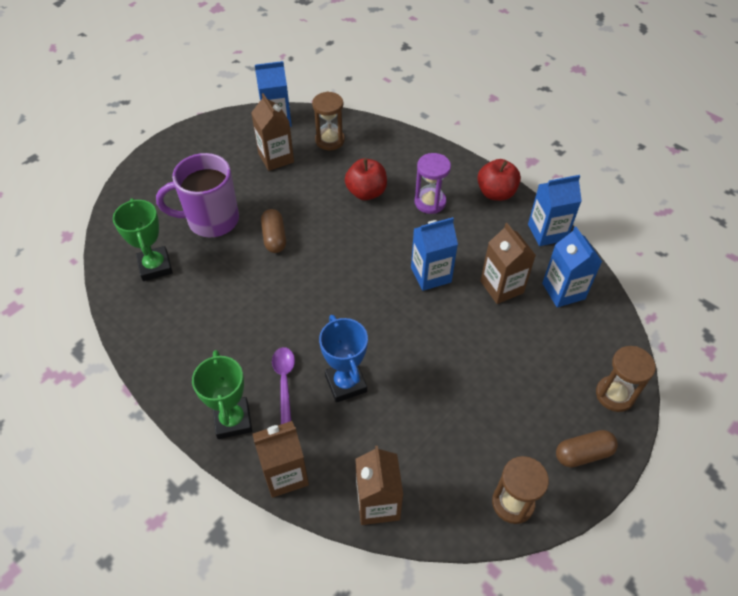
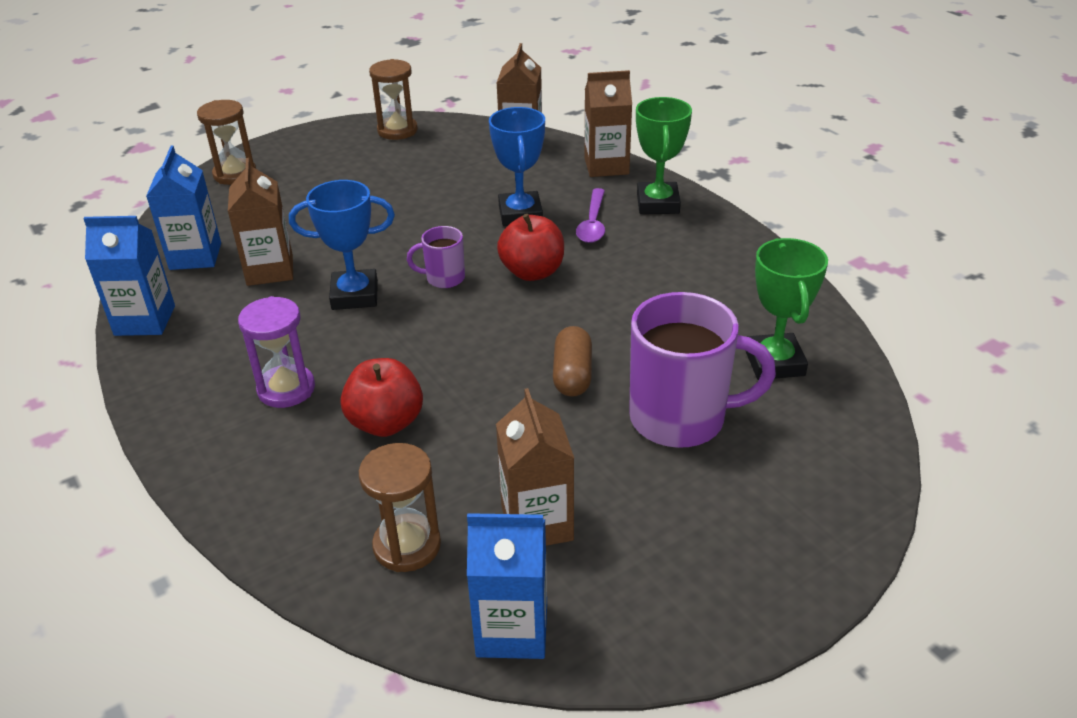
camera: 165 degrees left, 15 degrees down
(378, 300) = (444, 278): none -> purple mug
(431, 275) = (355, 295): blue carton -> blue trophy
(496, 193) = (165, 386): red apple -> red apple (532, 272)
(583, 453) = (307, 146): brown capsule -> none

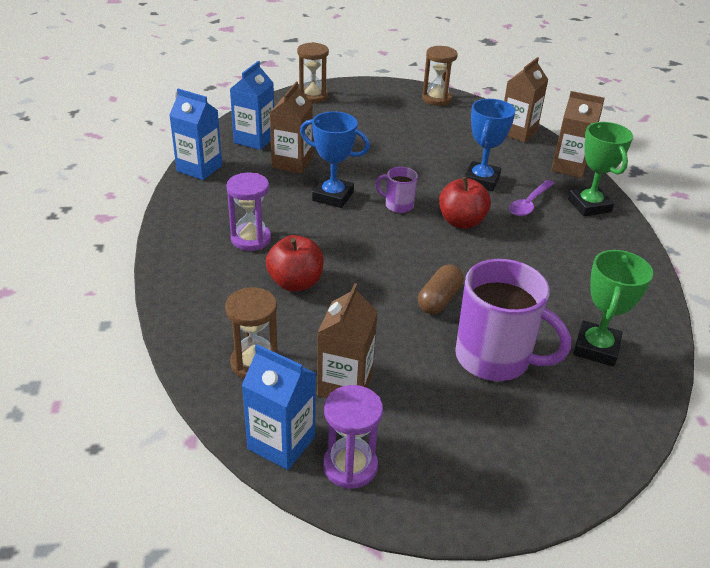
camera: 25 degrees right, 0 degrees up
(612, 618) = (350, 466): none -> purple hourglass
(657, 204) = (589, 205): green trophy -> green trophy turned 45 degrees counterclockwise

